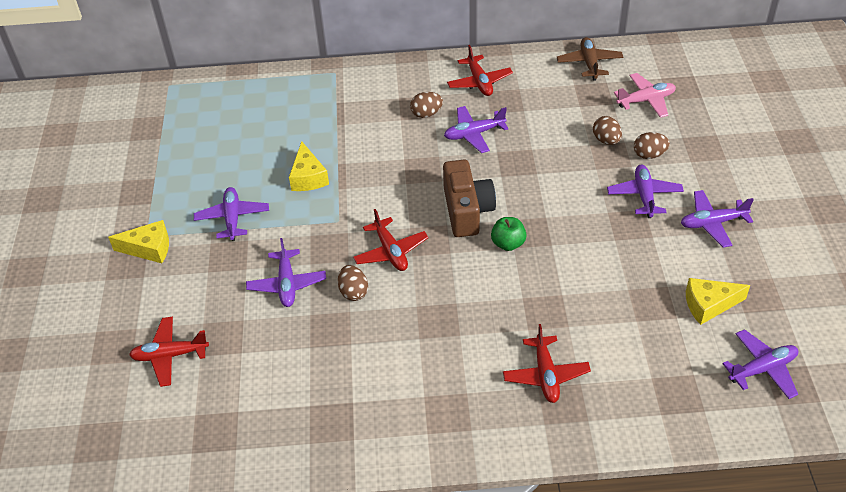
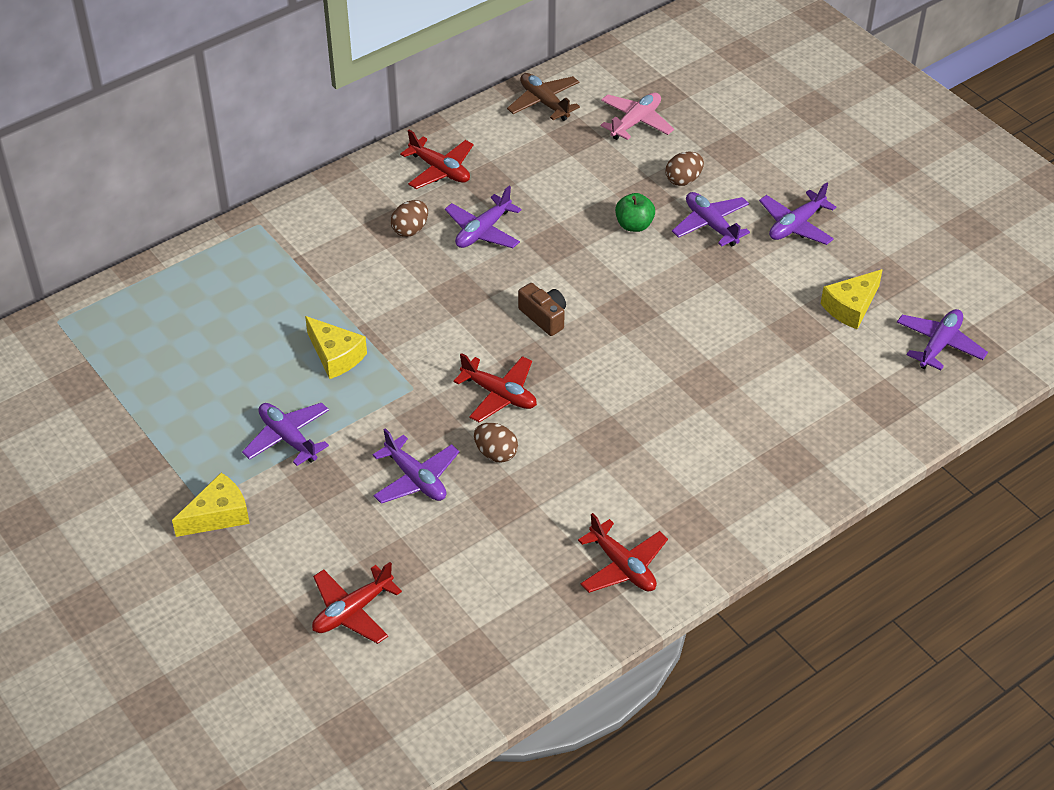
camera: 35 degrees left, 0 degrees up
(467, 210) = (544, 317): brown camera -> brown camera, size x0.59
(508, 243) = (615, 332): green apple -> green apple (634, 225)
(545, 375) = (754, 443): red plane -> red plane (622, 566)
(606, 140) = (628, 182): brown egg -> none

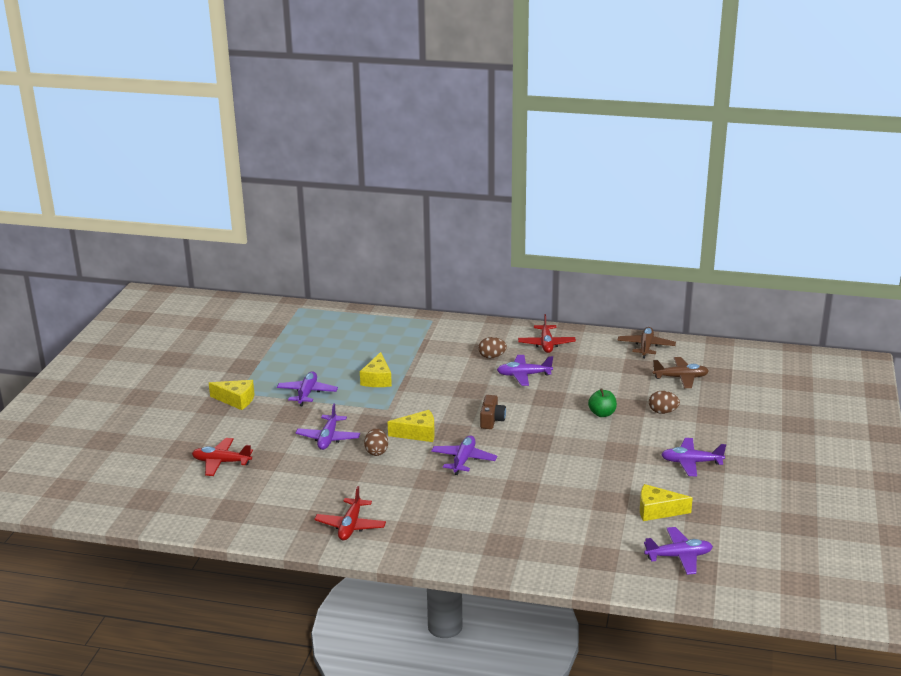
camera: 50 degrees right, 20 degrees down
(499, 395) = (418, 433): red plane -> yellow cheese
(636, 122) = (681, 378): pink plane -> brown plane
(711, 225) = (643, 436): purple plane -> purple plane (463, 460)

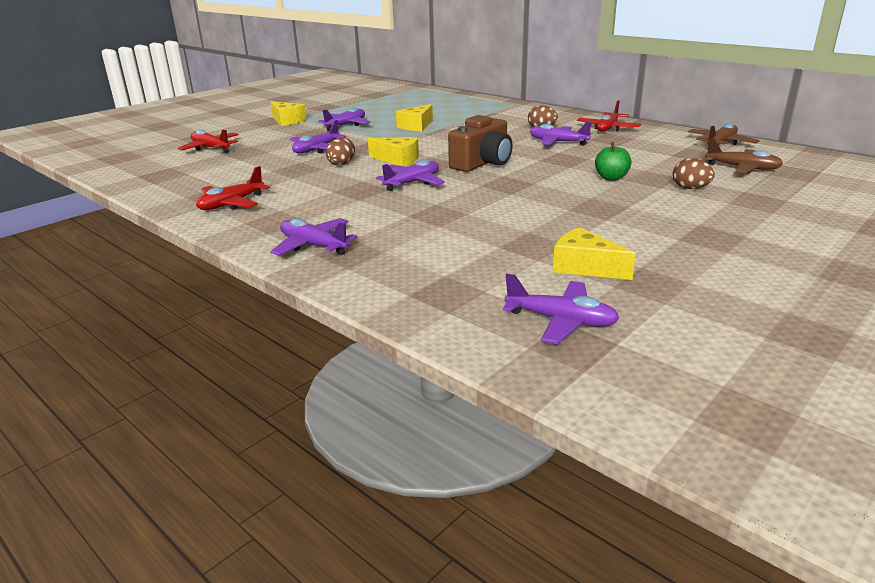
camera: 30 degrees right, 0 degrees up
(491, 420) = (482, 163): brown camera -> brown camera, size x1.69
(691, 462) = (684, 234): purple plane -> purple plane (313, 246)

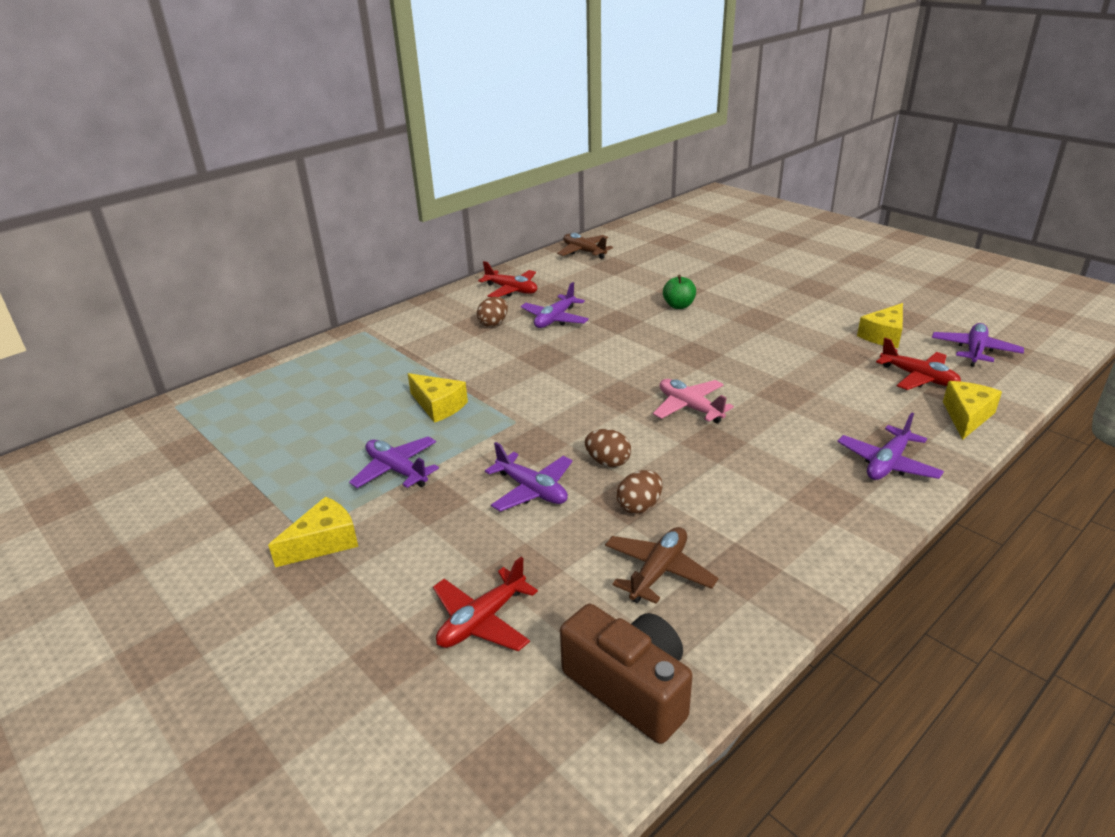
camera: 85 degrees left, 5 degrees up
(231, 204) = (773, 544): red plane -> red plane (918, 377)
(398, 160) = (598, 418): yellow cheese -> yellow cheese (966, 416)
(413, 183) = (689, 407): purple plane -> pink plane
(482, 163) = (623, 364): brown camera -> brown camera (630, 688)
(690, 188) = (707, 279): brown egg -> brown egg (639, 506)
(742, 168) = (657, 255): brown plane -> brown plane (658, 571)

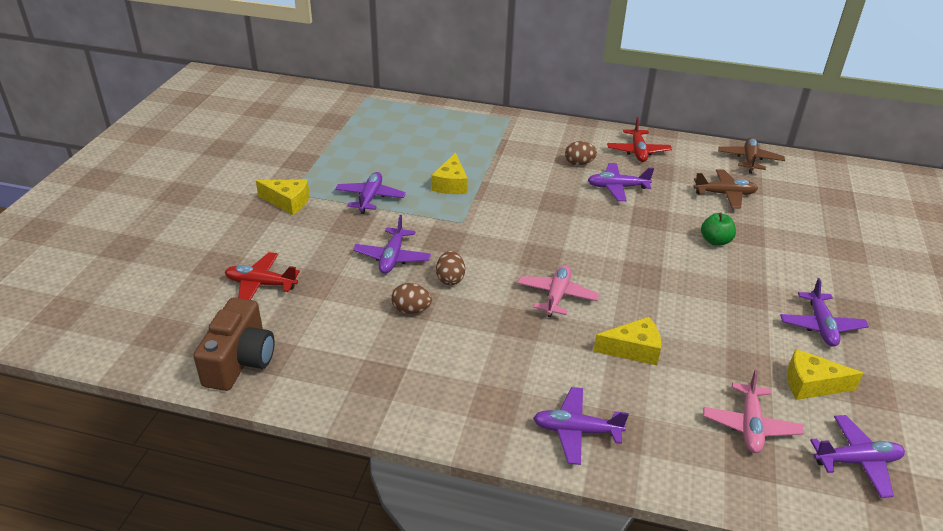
camera: 55 degrees right, 5 degrees up
(658, 571) = (349, 340): brown plane -> brown plane (725, 194)
(819, 306) = (821, 326): none -> purple plane
(918, 377) = (750, 425): red plane -> pink plane
(966, 416) = (708, 473): yellow cheese -> yellow cheese (633, 349)

